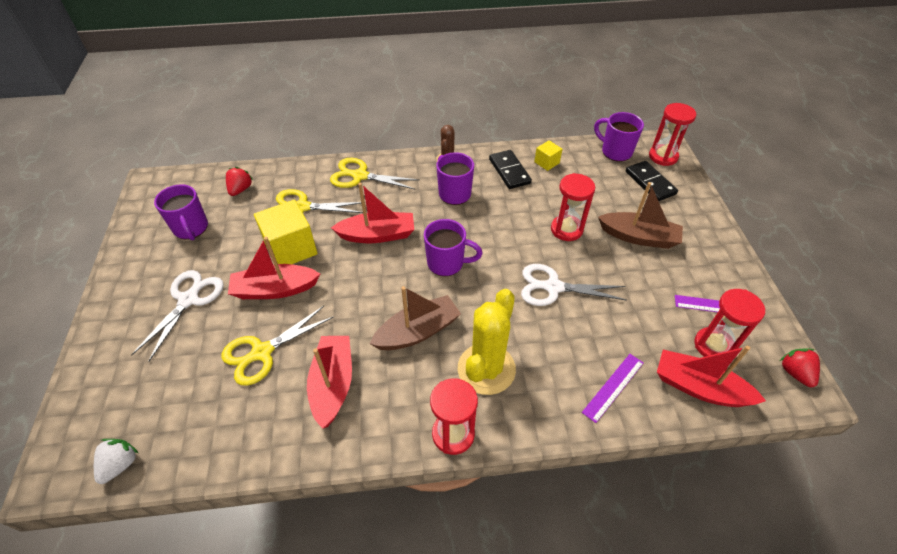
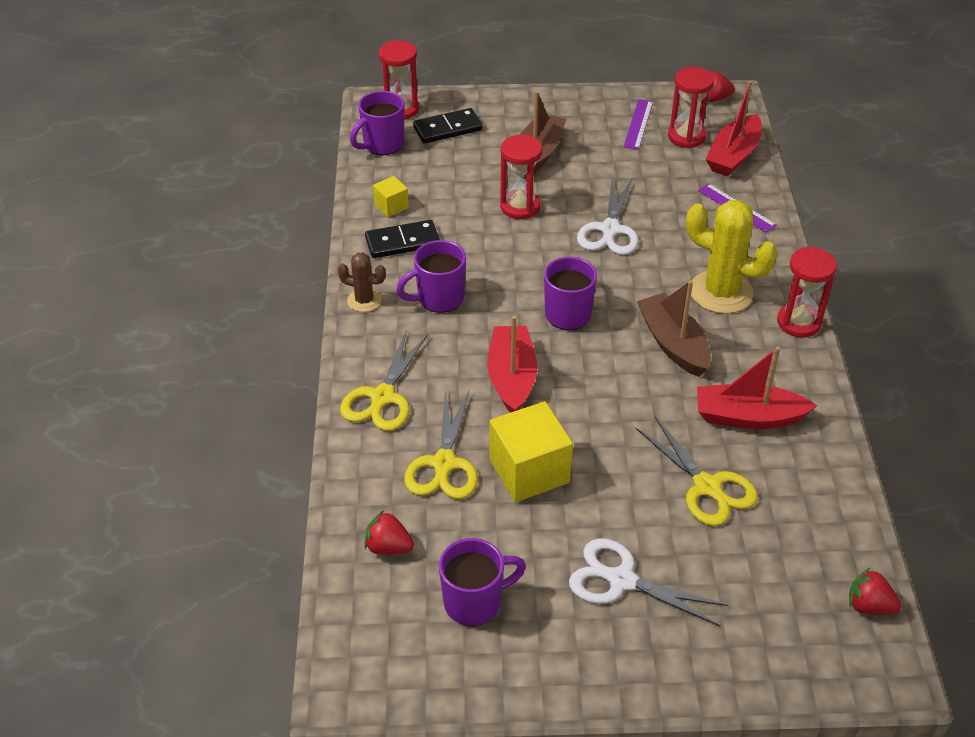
camera: 85 degrees left, 5 degrees down
(120, 464) = (869, 606): white strawberry -> red strawberry
(275, 289) = (605, 482): red boat -> none

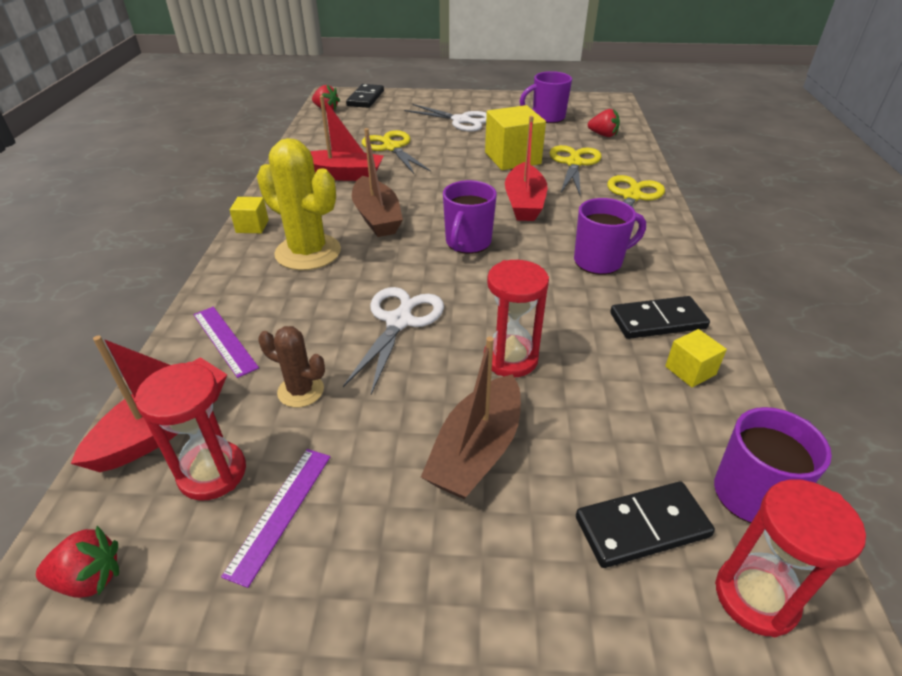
camera: 175 degrees left, 5 degrees down
(364, 300) = (678, 263): brown cactus -> brown cactus (300, 391)
(798, 322) = (252, 226): red hourglass -> yellow cube
(820, 659) = (365, 98): none -> black domino

